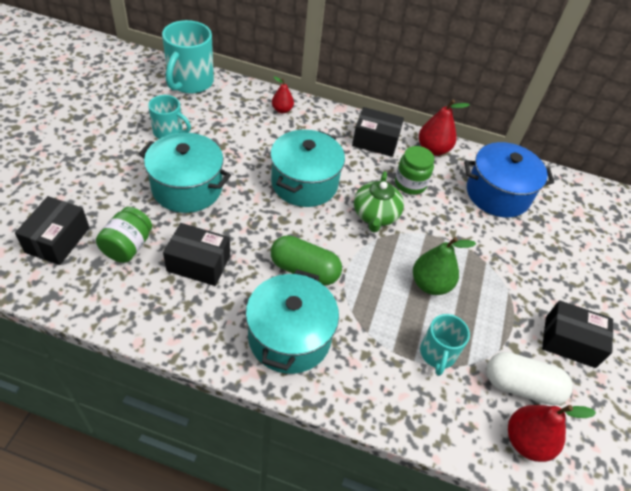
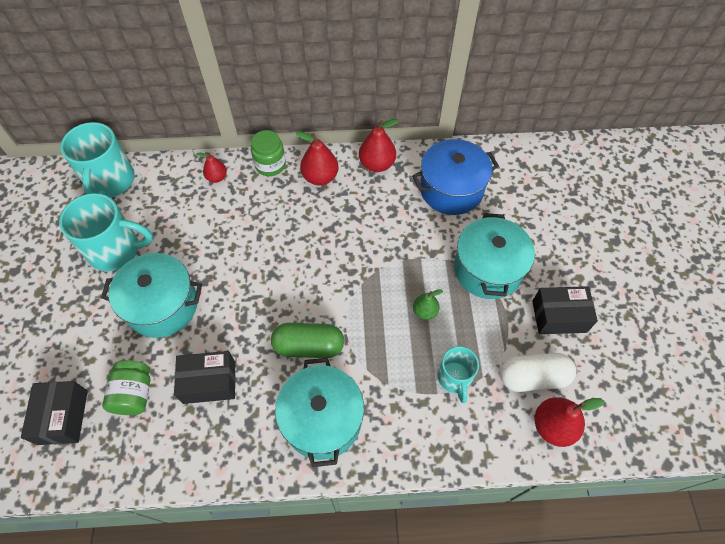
camera: 15 degrees left, 10 degrees up
(169, 132) = (116, 250): turquoise mug -> turquoise mug, size x1.68
(304, 183) = (272, 252): turquoise pot -> turquoise pot (487, 269)
(375, 141) = (320, 177): black box -> red pear
(375, 215) = (350, 260): green teapot -> none
(410, 184) = (369, 212): green jar -> green jar (270, 165)
(430, 284) = (425, 311): green pear -> green pear, size x0.61

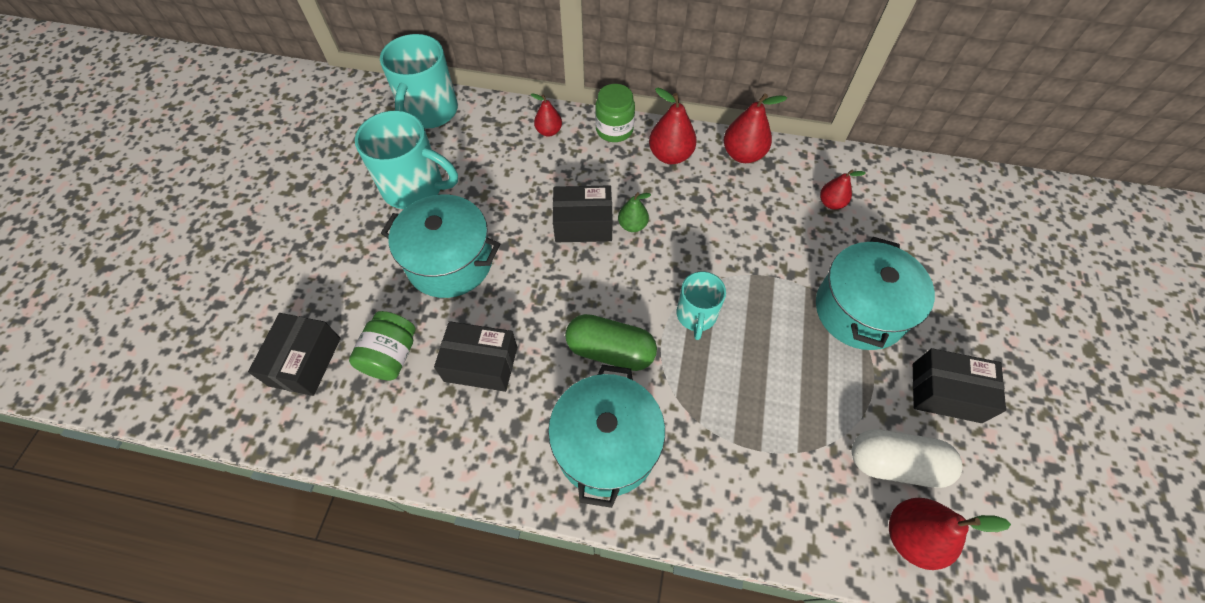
camera: 15 degrees right, 0 degrees up
(263, 250) = (583, 224): none -> black box
(425, 311) = (766, 343): green pear -> green pear (632, 225)
(451, 189) = (831, 203): blue pot -> red pear
(454, 378) = (788, 437): turquoise mug -> turquoise mug (696, 316)

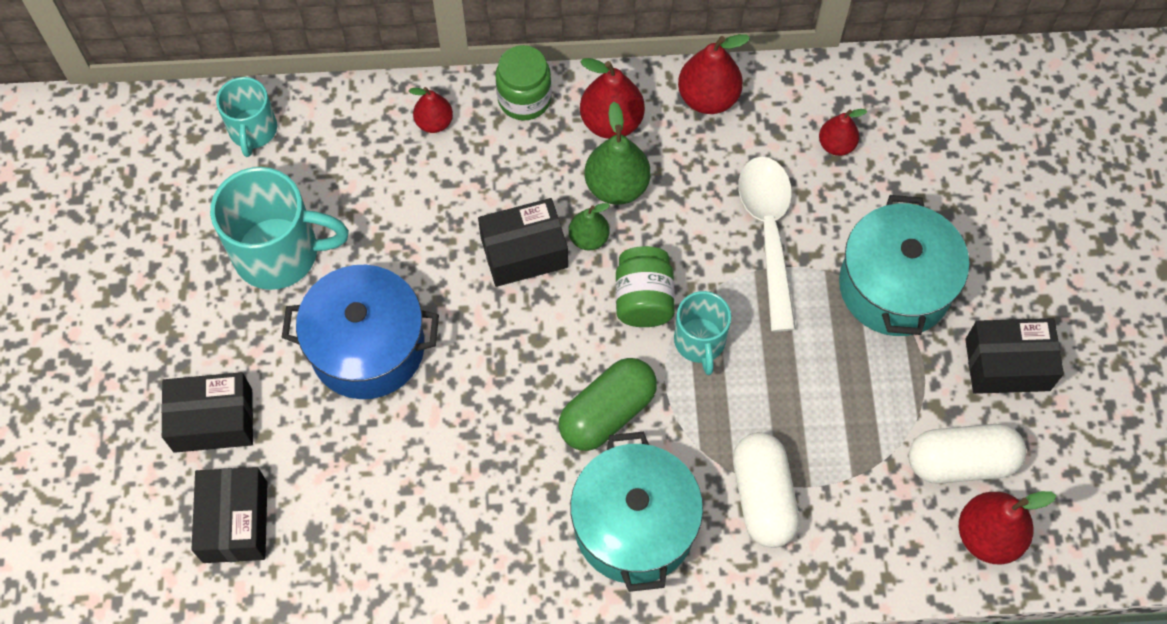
camera: 15 degrees left, 5 degrees up
(391, 356) = (340, 487): green jar -> green jar (643, 299)
(429, 112) = (253, 131): turquoise mug -> turquoise mug, size x0.59
(450, 262) = (367, 347): turquoise pot -> blue pot
(481, 364) = (455, 469): black box -> black box (213, 420)
(610, 351) = (607, 413): green capsule -> green capsule turned 45 degrees counterclockwise
(662, 196) = (617, 186): none -> green pear
(718, 449) = (762, 497): none -> white capsule
(767, 251) = (768, 234): none -> white spoon

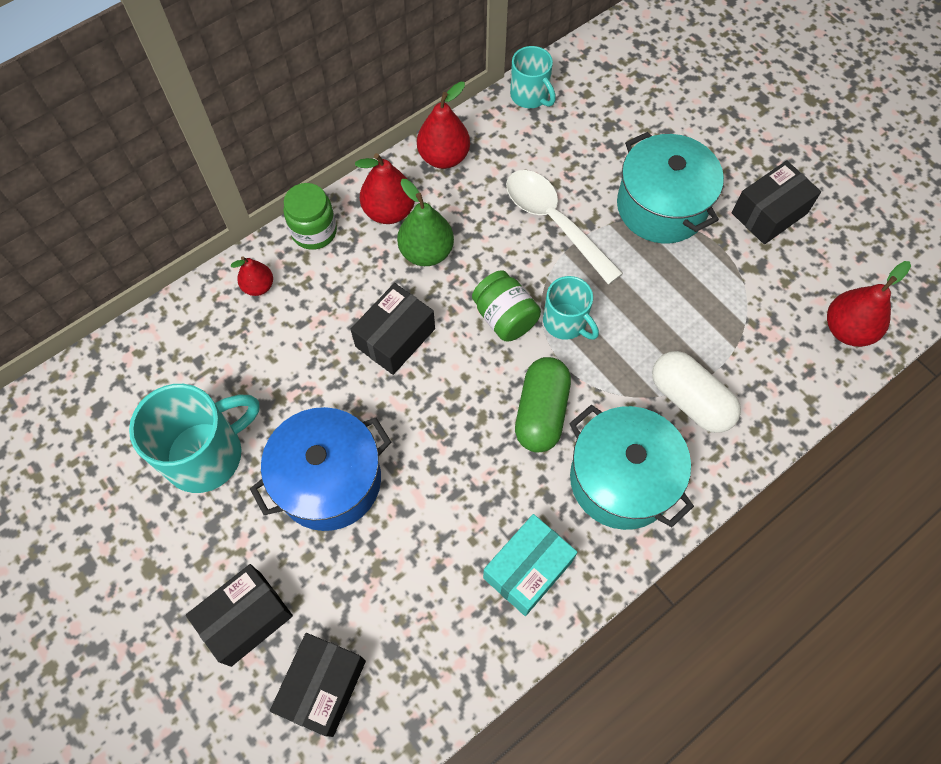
camera: 35 degrees left, 0 degrees up
(235, 522) = (323, 686): black box -> black box turned 60 degrees clockwise
(253, 131) = (117, 376): turquoise mug -> turquoise mug (530, 96)
(483, 546) = (527, 569): none -> turquoise box
(589, 238) = (434, 299): green pear -> none
(836, 145) = (552, 139): red pear -> none
(961, 461) = (792, 293): white capsule -> none

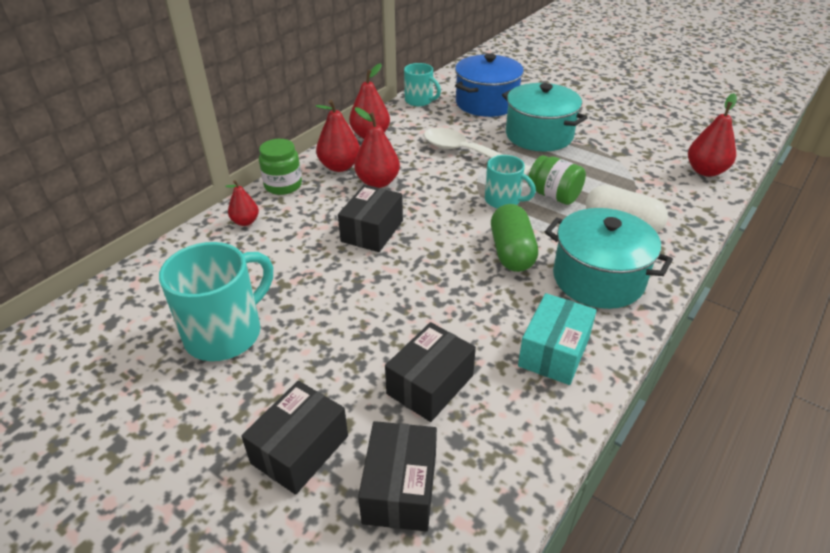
camera: 15 degrees left, 25 degrees down
(329, 480) = (348, 328): blue pot -> blue pot (486, 103)
(426, 252) = (378, 182): green pear -> red pear
(505, 317) = (455, 206): green jar -> green jar (554, 195)
(769, 213) = (613, 127): black box -> black box (430, 384)

